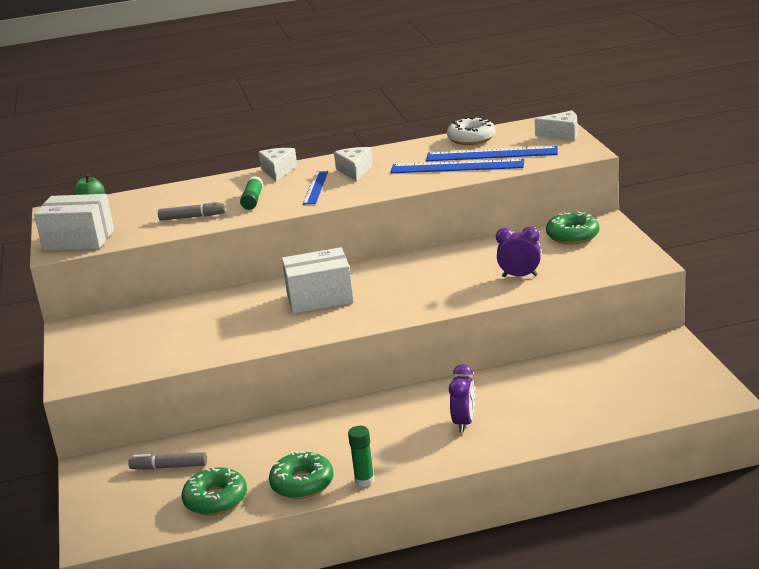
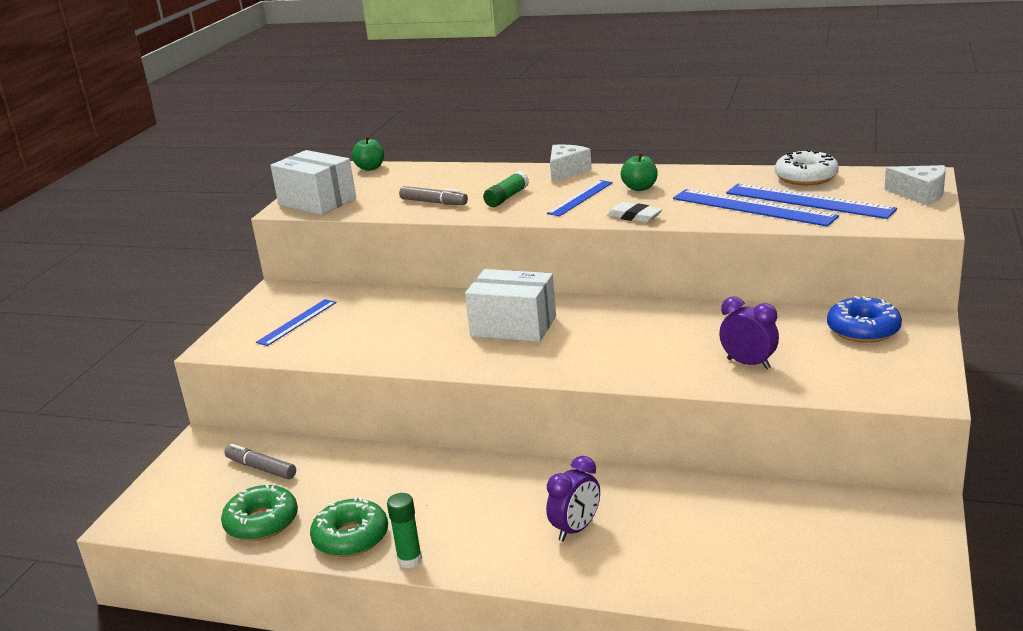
camera: 30 degrees right, 0 degrees up
(125, 344) = (297, 322): none -> blue ruler
(355, 171) = (640, 188): white cheese -> green apple
(376, 191) = (634, 216): none -> white eraser
(572, 236) = (863, 329): green donut -> blue donut

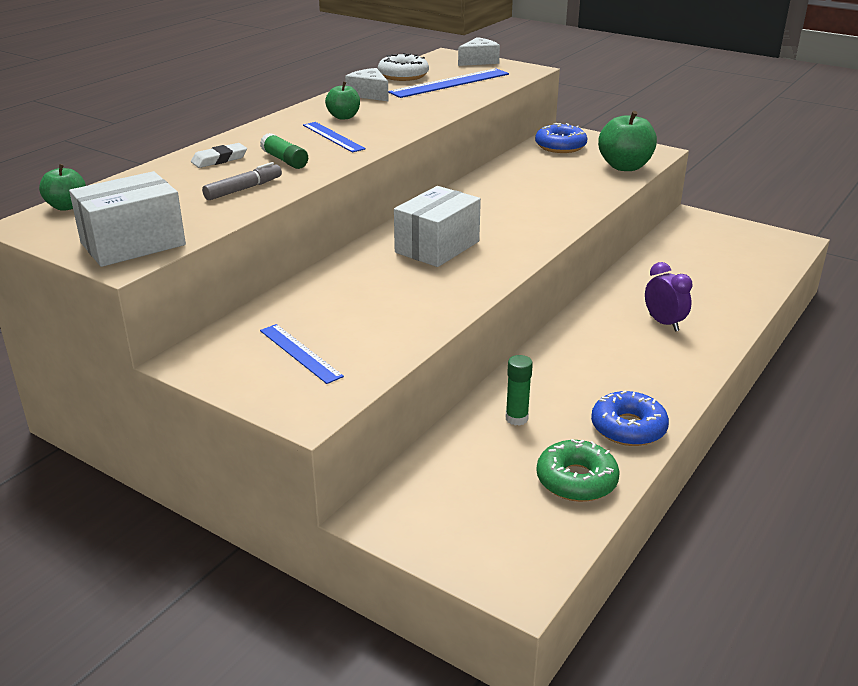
camera: 75 degrees left, 5 degrees up
(261, 468) = (470, 473): grey marker -> none
(351, 537) = (628, 428): green donut -> blue donut
(409, 560) = (675, 401): green glue stick -> green glue stick (516, 418)
(566, 171) = (255, 132): white cheese -> white cheese (369, 94)
(634, 216) = (405, 128): white eraser -> white eraser (219, 159)
(748, 364) = (580, 183): purple clock -> none
(752, 207) = (440, 97): blue ruler -> none
(839, 382) = (624, 166): none -> green apple

